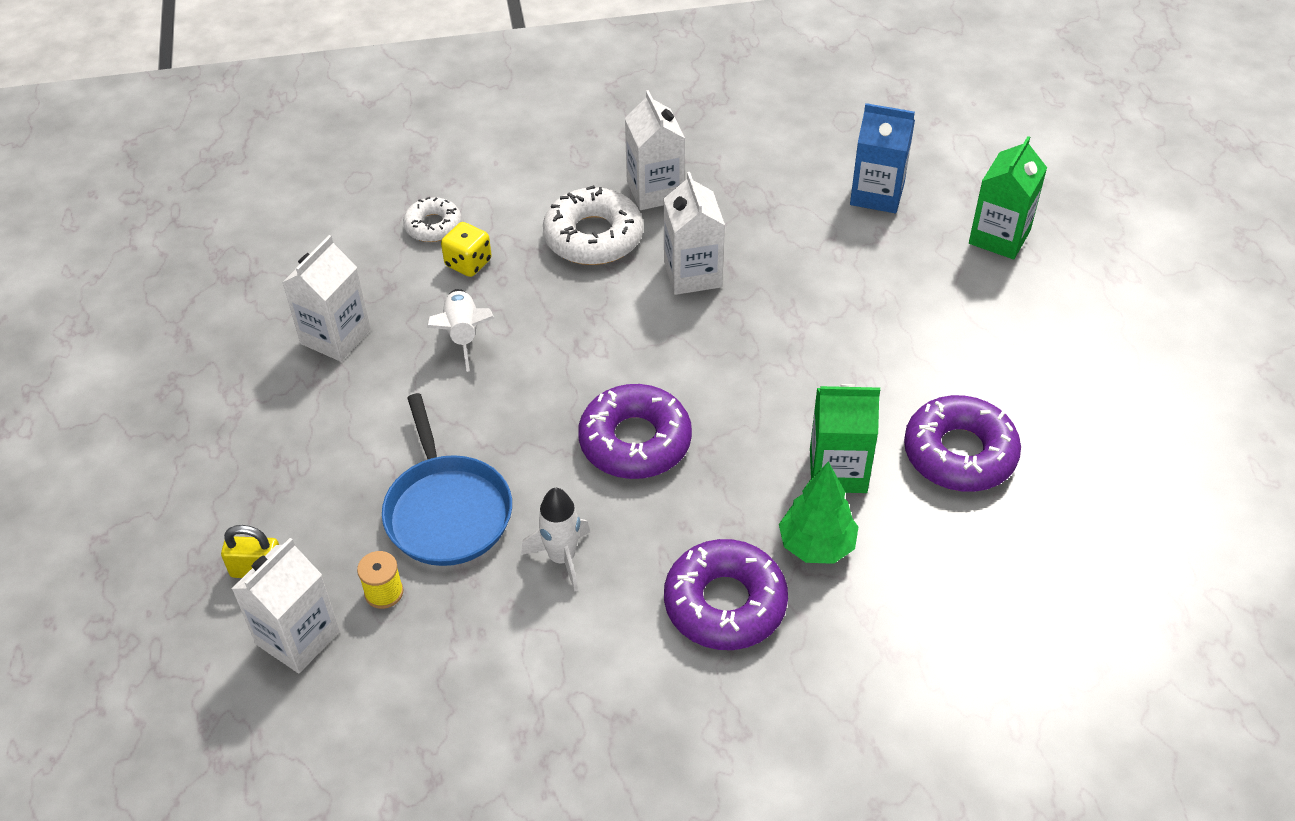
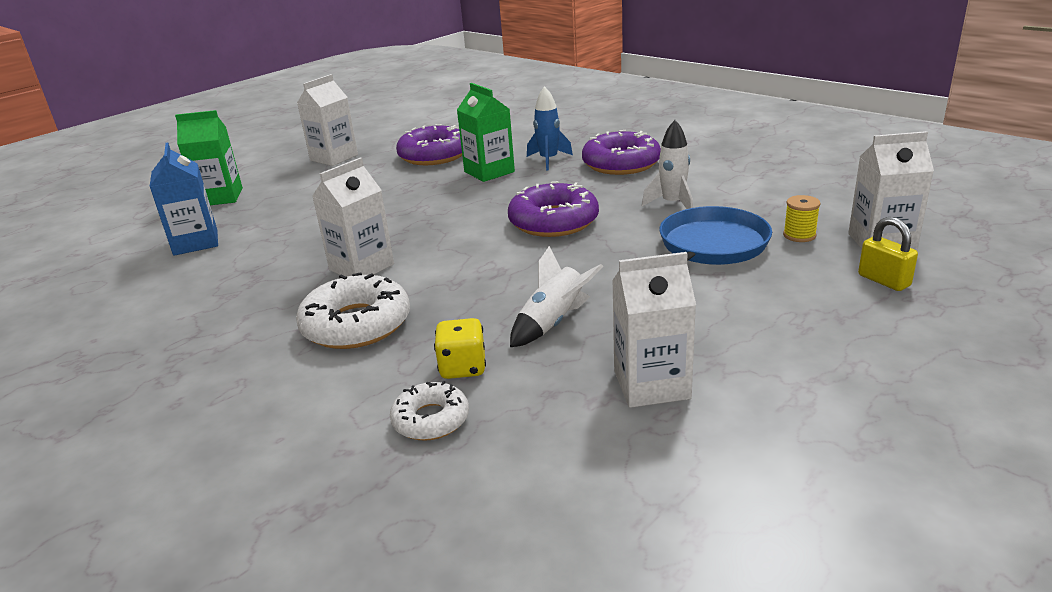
camera: 125 degrees left, 20 degrees down
(655, 191) = (260, 325): white carton -> white carton (334, 157)
(816, 545) = (548, 160): green tree -> blue rocket

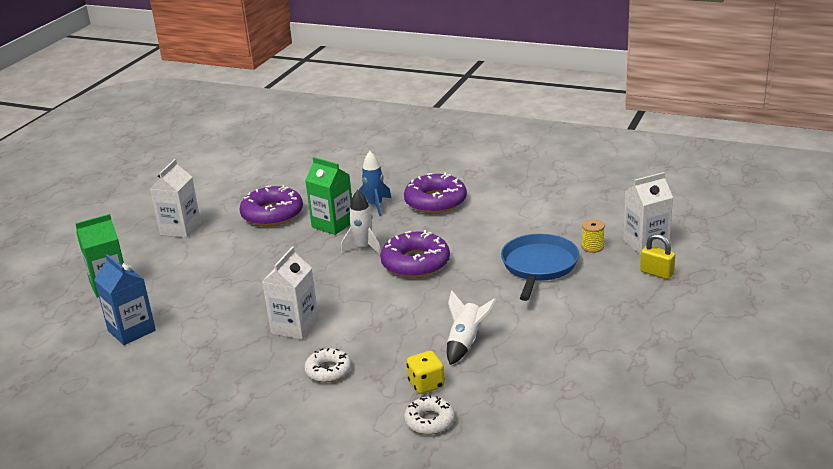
camera: 20 degrees left, 0 degrees up
(356, 324) = (328, 370): white donut -> white donut, size x0.58
(651, 384) = (550, 370): white carton -> none
(672, 204) = (494, 234): white rocket -> white rocket (363, 247)

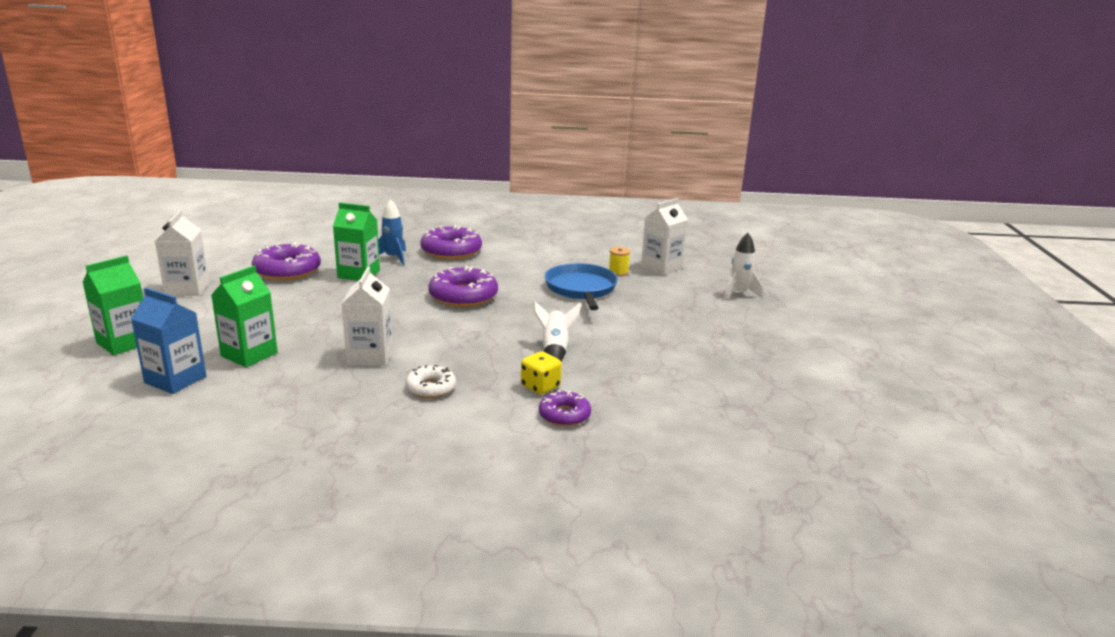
camera: 25 degrees left, 5 degrees down
(198, 311) = (249, 354): none -> green carton
(363, 247) = (402, 289): white rocket -> white rocket (739, 294)
(430, 421) = (564, 415): white donut -> purple donut
(656, 273) = (685, 285): yellow padlock -> none

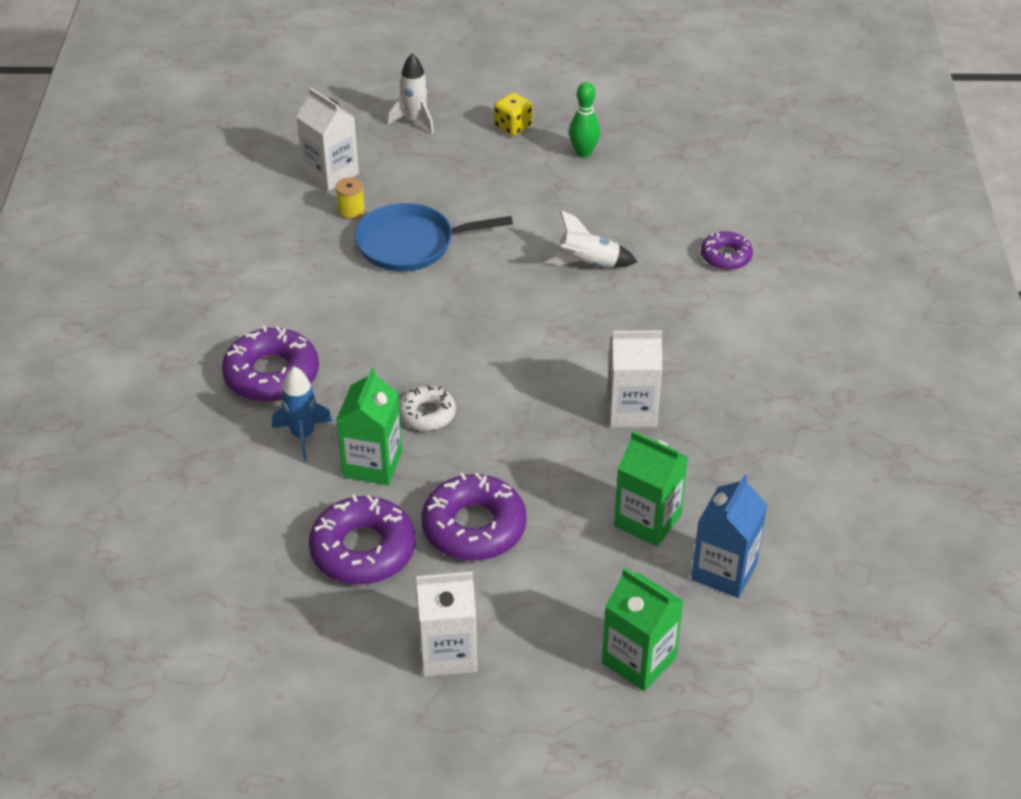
camera: 90 degrees left, 20 degrees up
(431, 388) = (694, 352): white donut -> white donut (427, 414)
(463, 296) = (444, 348): purple donut -> purple donut (474, 527)
(540, 387) = (674, 273): yellow dice -> yellow dice (513, 127)
(716, 357) = (583, 153): none -> green bowling pin

